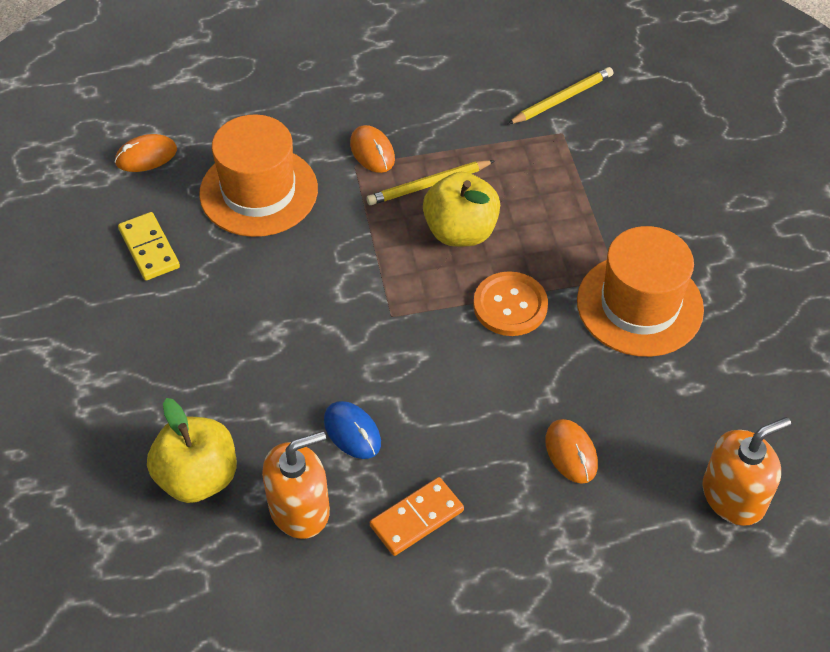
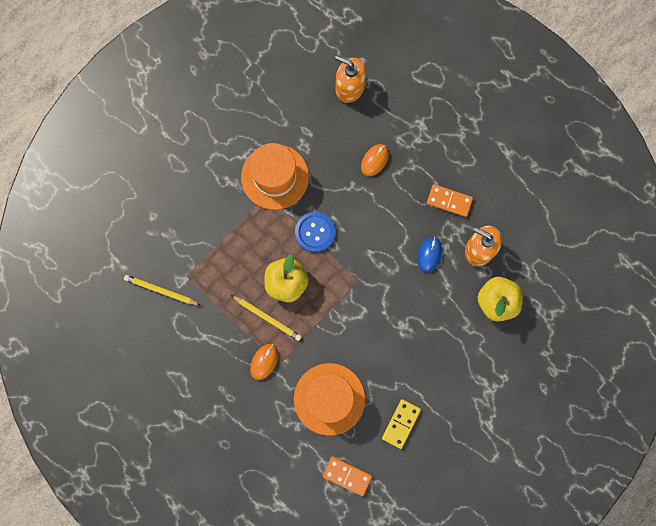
camera: 125 degrees left, 25 degrees up
(146, 156) = (347, 476): orange mouse -> orange domino
(510, 305) = (315, 232): orange button -> blue button

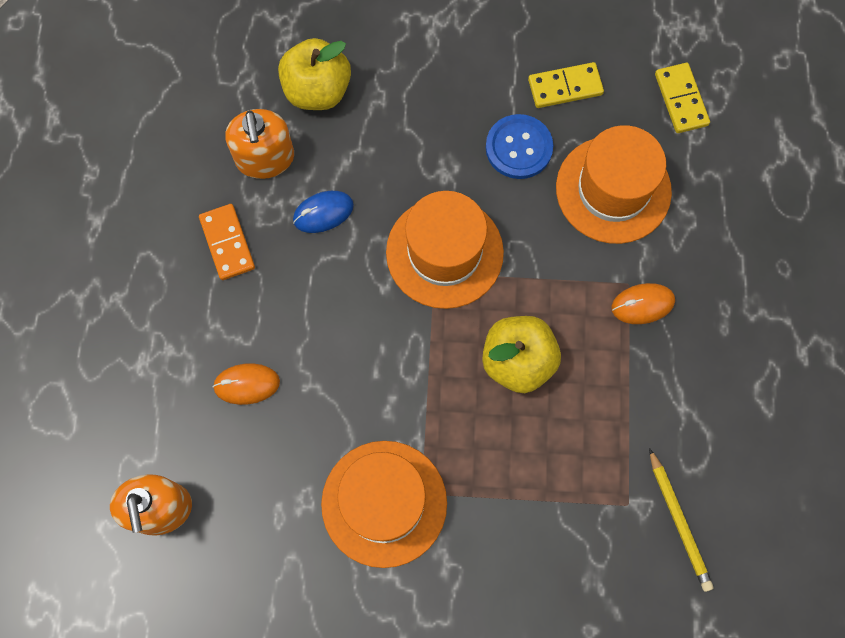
camera: 130 degrees left, 5 degrees down
(267, 318) = (585, 347): yellow pencil -> none
(315, 232) = (417, 381): blue button -> blue button (519, 148)
(347, 476) = (681, 99): orange domino -> yellow domino
(364, 293) = (444, 252): none -> orange hat

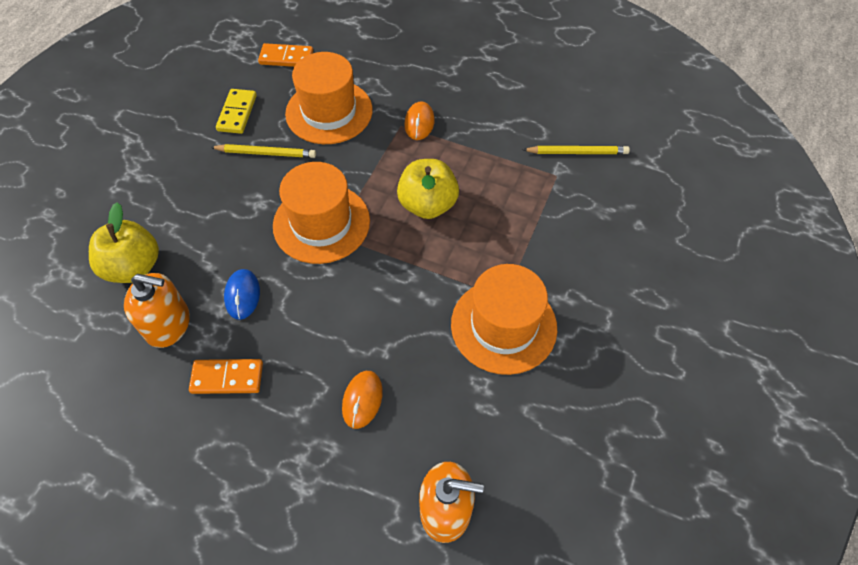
camera: 70 degrees left, 15 degrees down
(519, 148) = (266, 153): blue button -> yellow pencil
(681, 99) = (286, 58): yellow domino -> orange domino

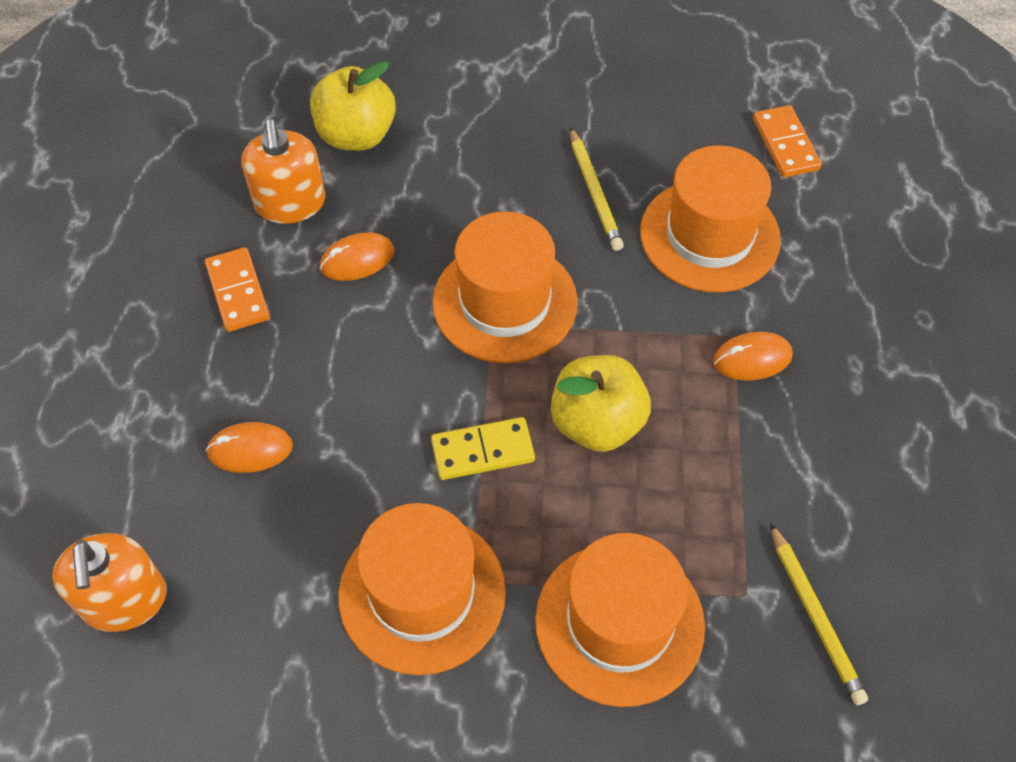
camera: 70 degrees right, 0 degrees up
(237, 113) = (648, 132): yellow domino -> yellow domino (483, 451)
(242, 295) = (357, 260): blue mouse -> orange mouse
(554, 235) = (619, 622): none -> orange hat

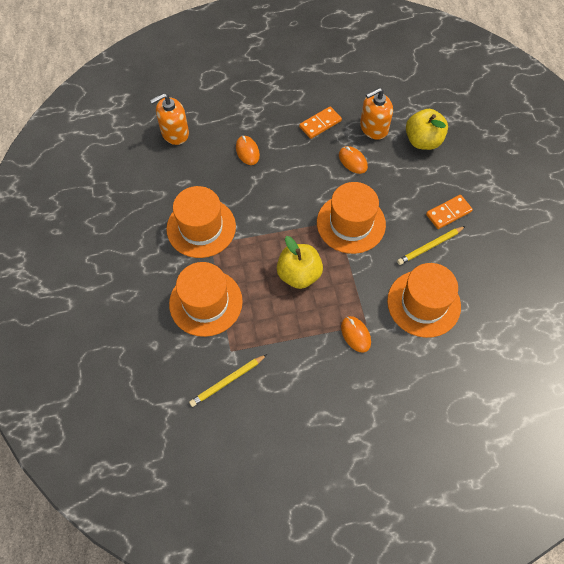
camera: 75 degrees right, 5 degrees up
(483, 451) = (271, 233): yellow domino -> none
(785, 144) = (501, 331): orange domino -> orange domino (448, 213)

